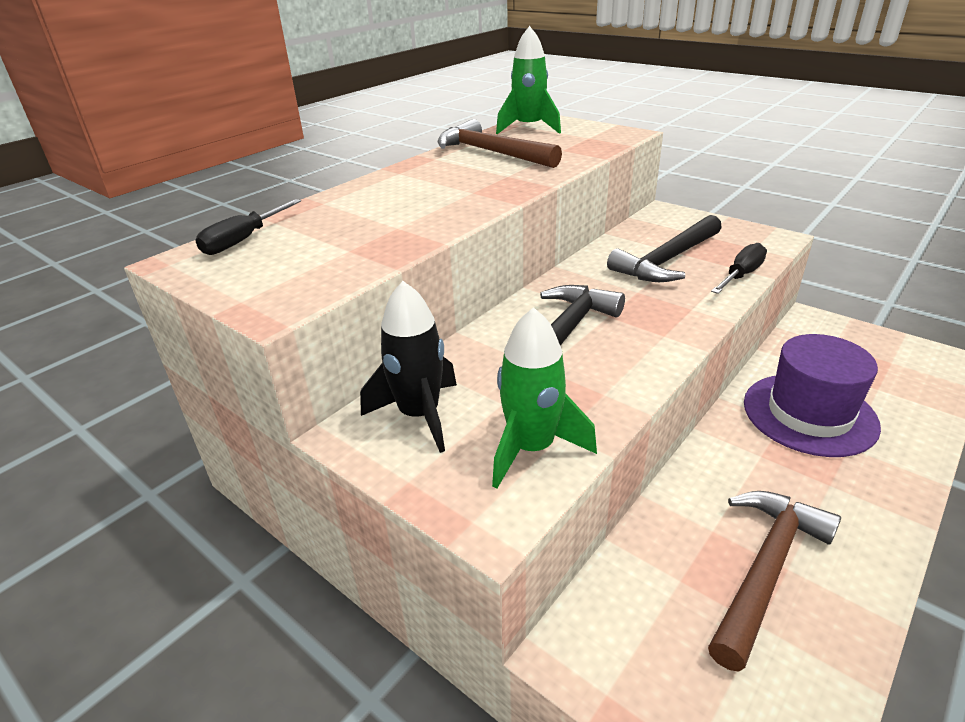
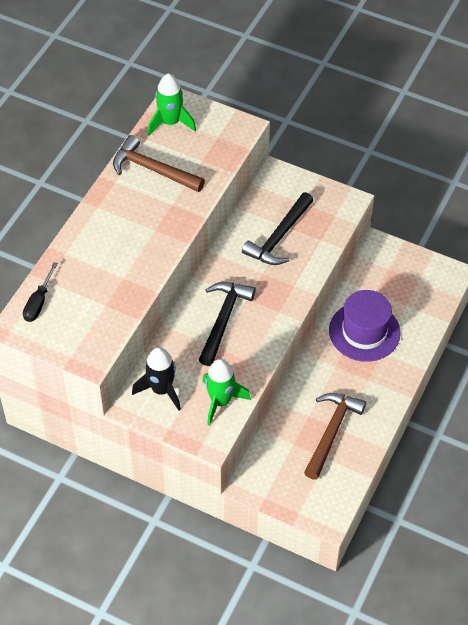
camera: 15 degrees left, 20 degrees up
(741, 275) = (324, 248): black screwdriver -> none

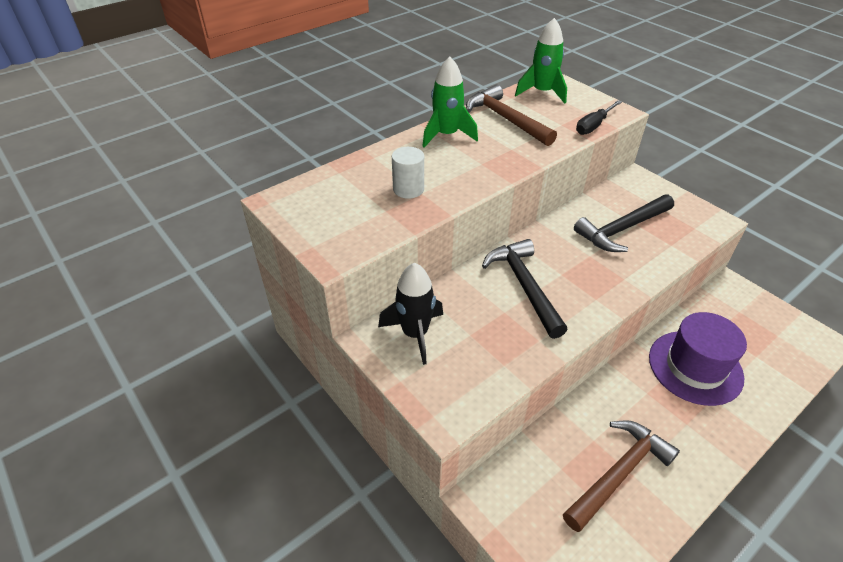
camera: 25 degrees right, 10 degrees down
(39, 302) = (317, 188): black screwdriver -> black screwdriver (593, 126)
(111, 278) = (408, 189): none -> white cylinder
(220, 401) = (481, 373): green rocket -> green rocket (446, 135)
(223, 320) = (524, 286): black hammer -> black hammer turned 60 degrees counterclockwise

